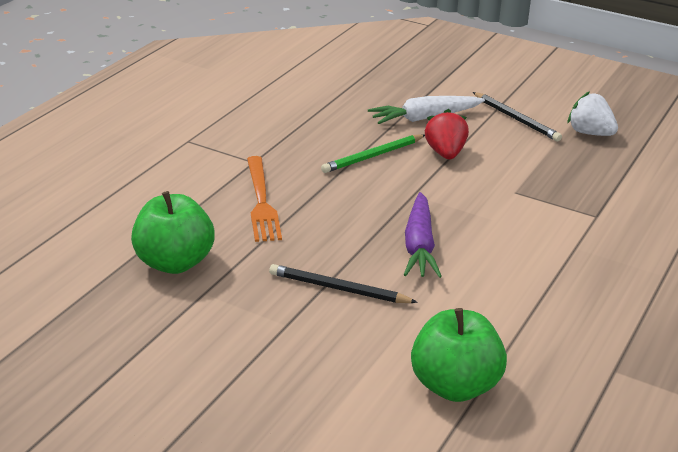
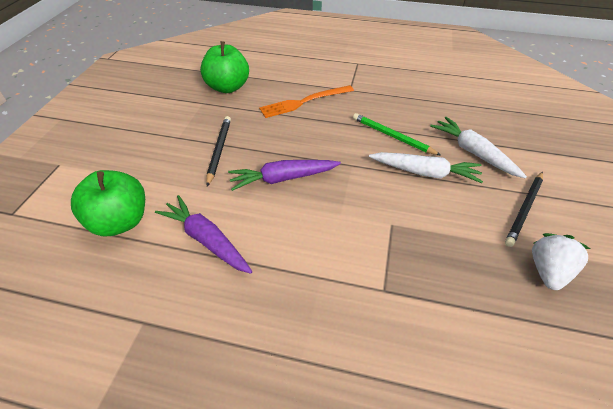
camera: 75 degrees right, 15 degrees up
(445, 153) = (425, 172): red strawberry -> white carrot
(506, 316) = (206, 240): none -> purple carrot

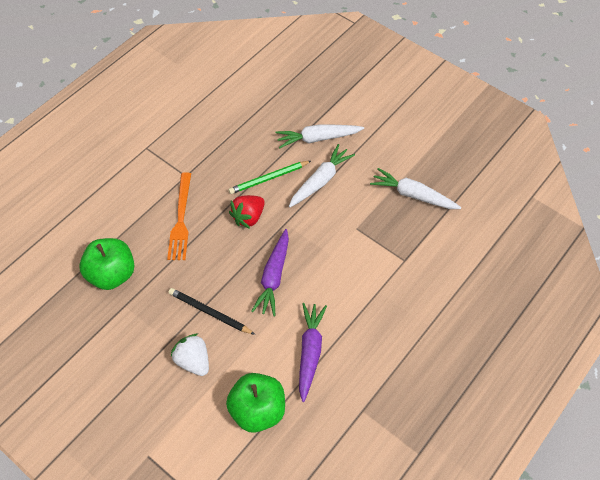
camera: 65 degrees left, 10 degrees up
(206, 240) = (310, 352): purple carrot -> purple carrot turned 120 degrees clockwise
(338, 138) = (248, 217): none -> red strawberry
(487, 264) = (413, 195): none -> white carrot
(524, 209) = (384, 146): black pencil -> none
(548, 271) = (432, 168): white strawberry -> white strawberry (193, 361)

